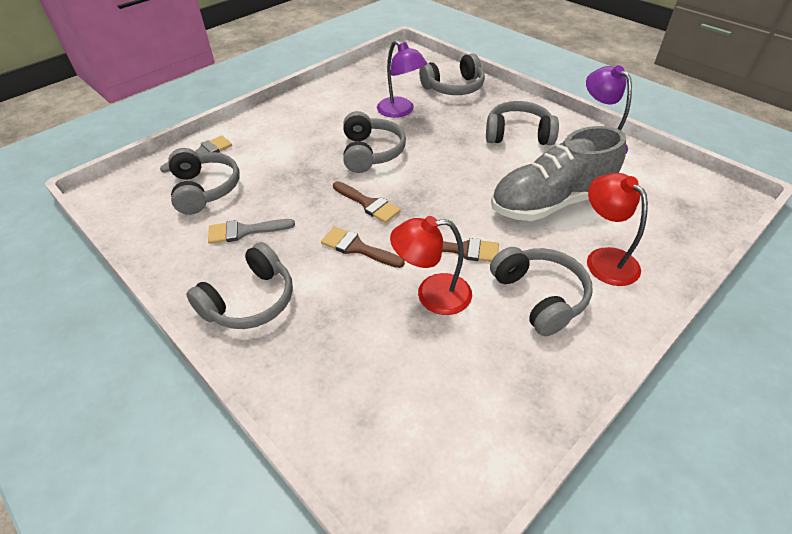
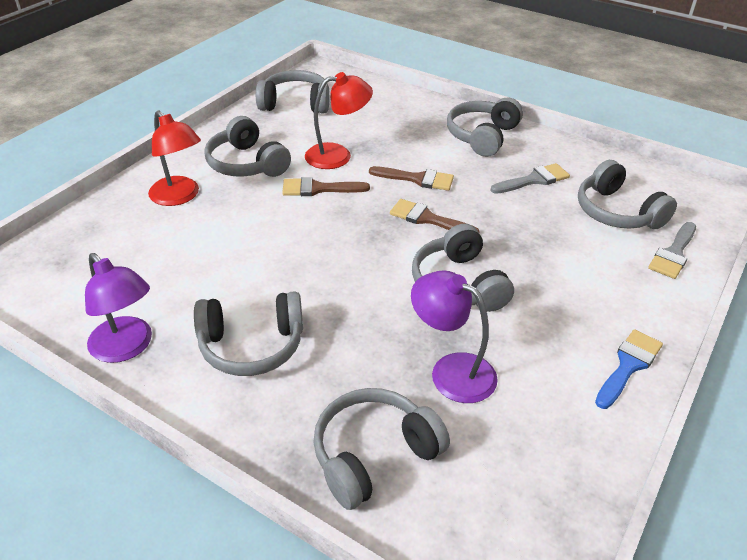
camera: 165 degrees right, 5 degrees down
(300, 103) = (628, 365): none -> blue brush
(476, 418) = (295, 104): none -> grey headphones
(551, 202) = (221, 245): grey shoe -> none

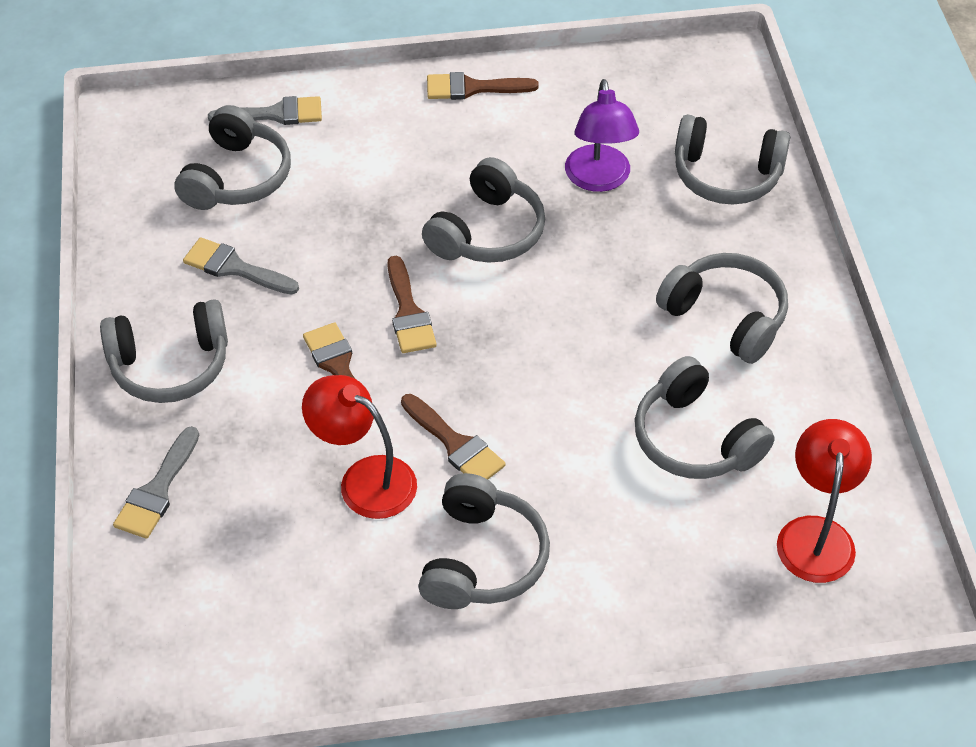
camera: 130 degrees left, 10 degrees up
(127, 348) = (833, 398): purple lamp -> none
(179, 197) = (616, 565): red lamp -> red lamp (816, 534)
(295, 104) = (276, 635): grey headphones -> grey headphones (695, 439)
(409, 107) = (157, 490): none -> grey brush
(628, 365) = (472, 88): blue brush -> brown brush

